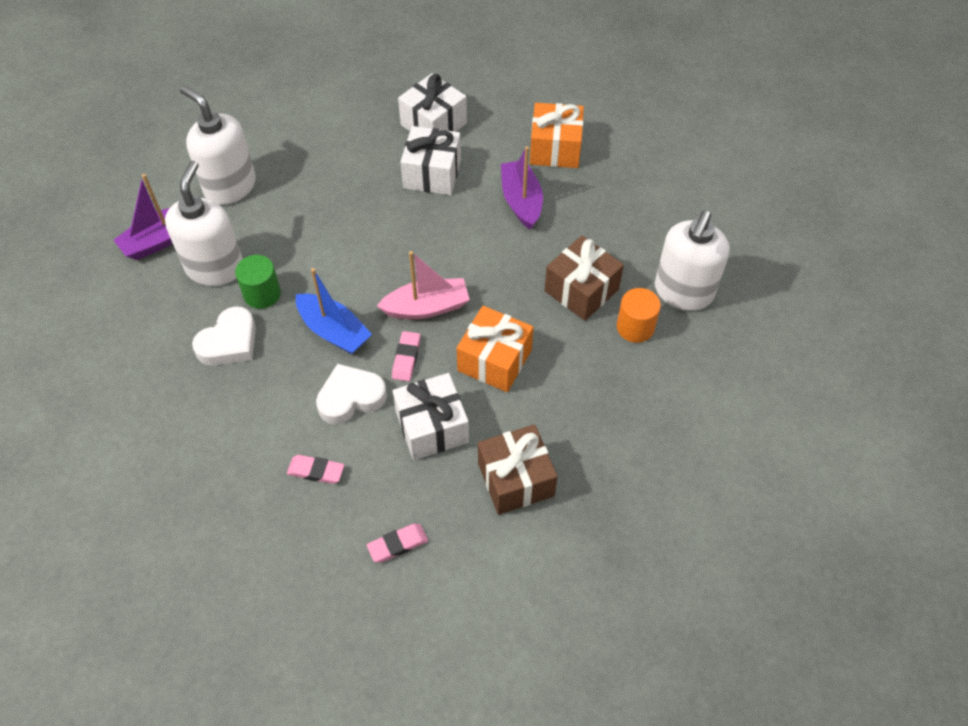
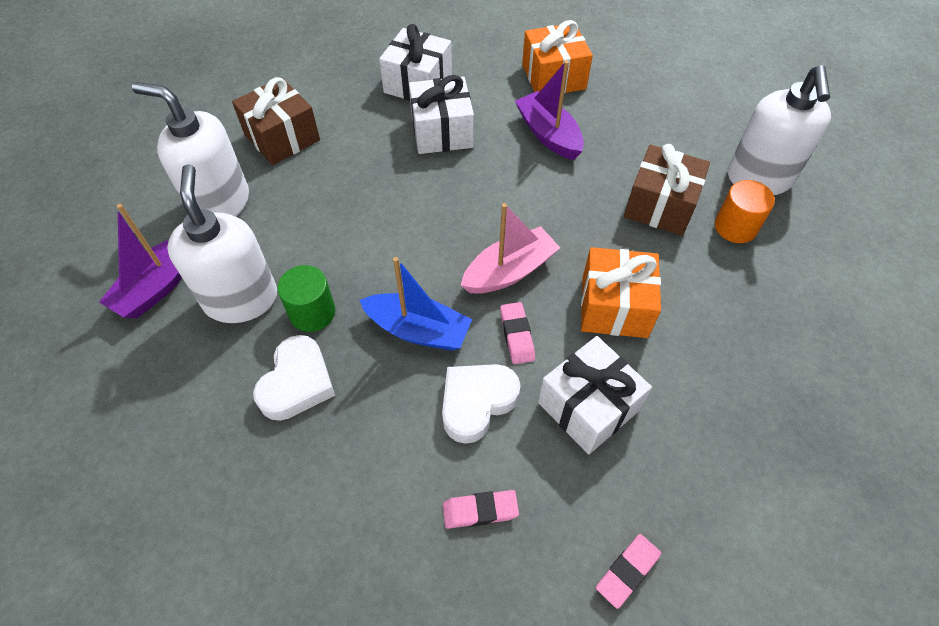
camera: 20 degrees left, 0 degrees up
(516, 479) = (715, 436): brown gift -> brown gift (282, 137)

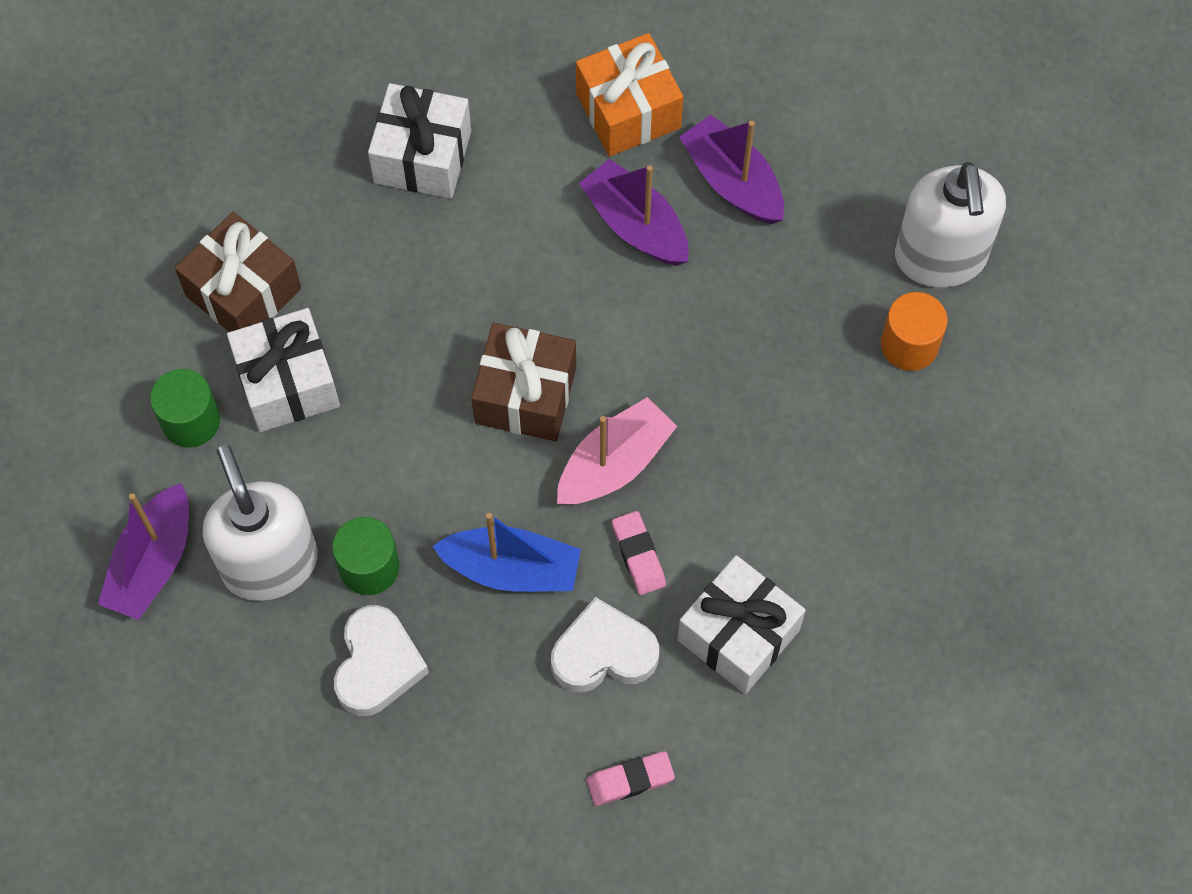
camera: 10 degrees left, 10 degrees up
(220, 203) = (191, 421): white soap dispenser -> green cylinder
(442, 132) = (478, 244): white gift -> white gift (287, 383)
(476, 403) = (603, 653): white heart -> white heart turned 45 degrees clockwise
(614, 307) = (757, 494): orange gift -> none
(617, 120) = (733, 181): none -> purple boat
(627, 571) = (801, 816): pink eraser -> none
(660, 205) = (806, 326): brown gift -> brown gift (525, 395)

